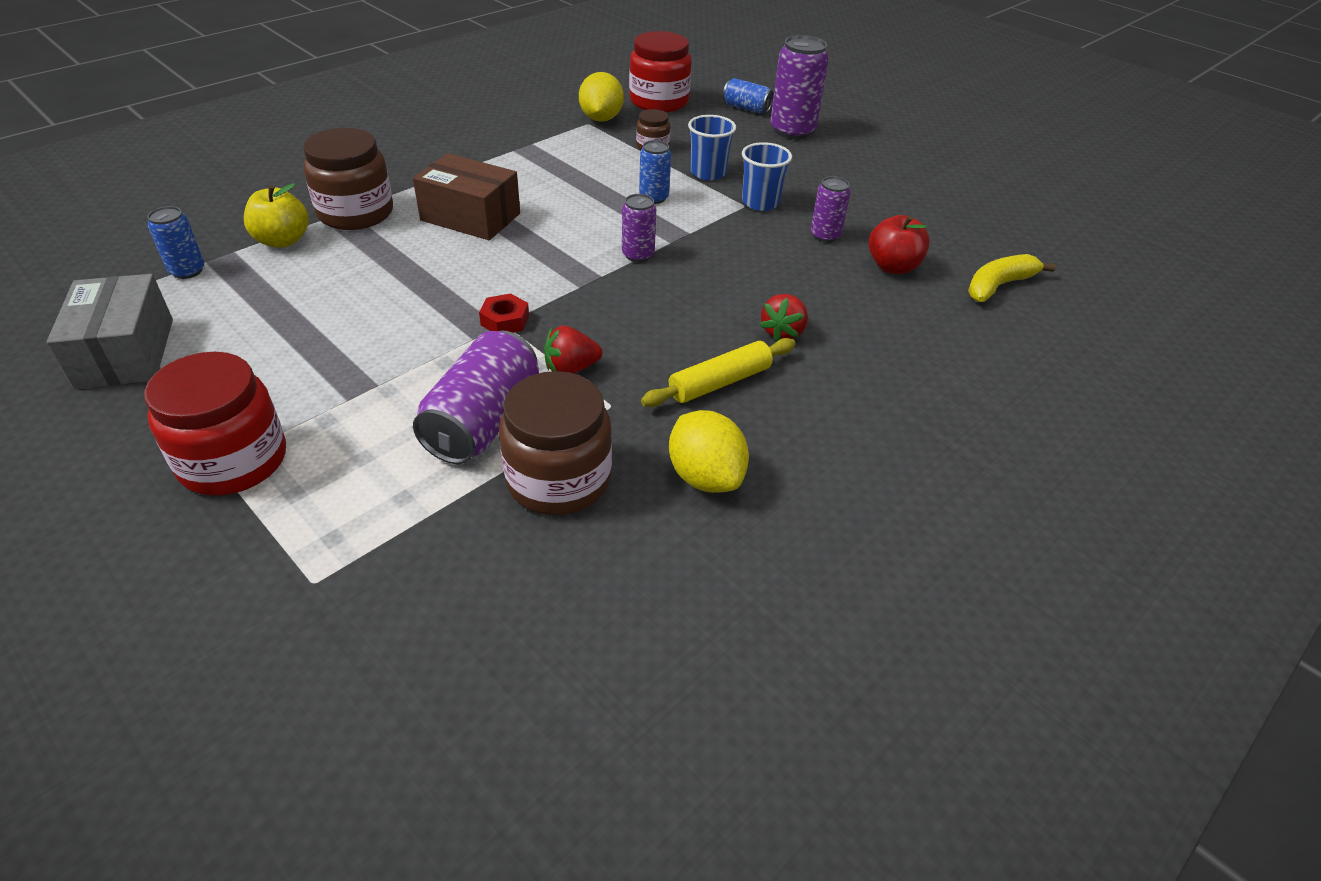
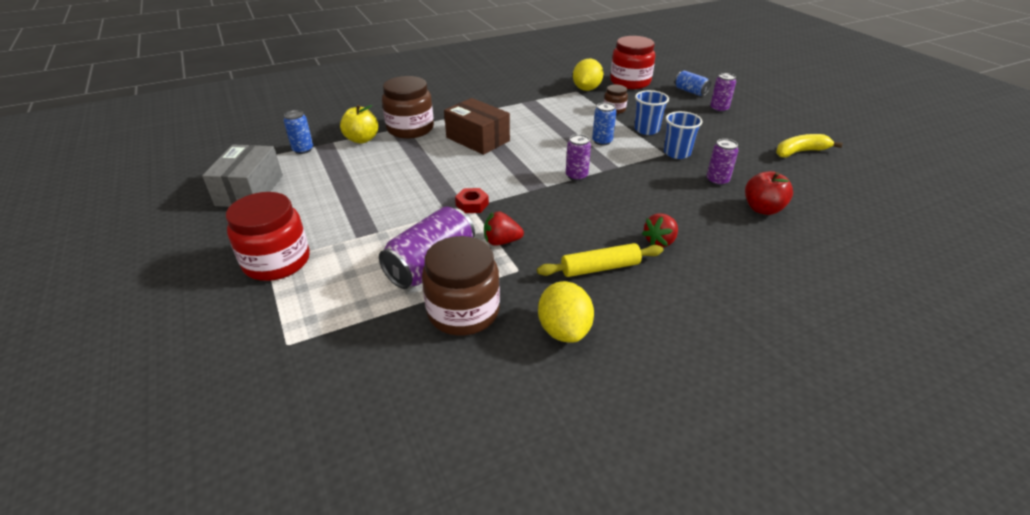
camera: 20 degrees right, 5 degrees down
(792, 131) = (719, 109): purple can -> purple can, size x0.56
(998, 285) = (846, 234): yellow banana -> yellow banana (800, 152)

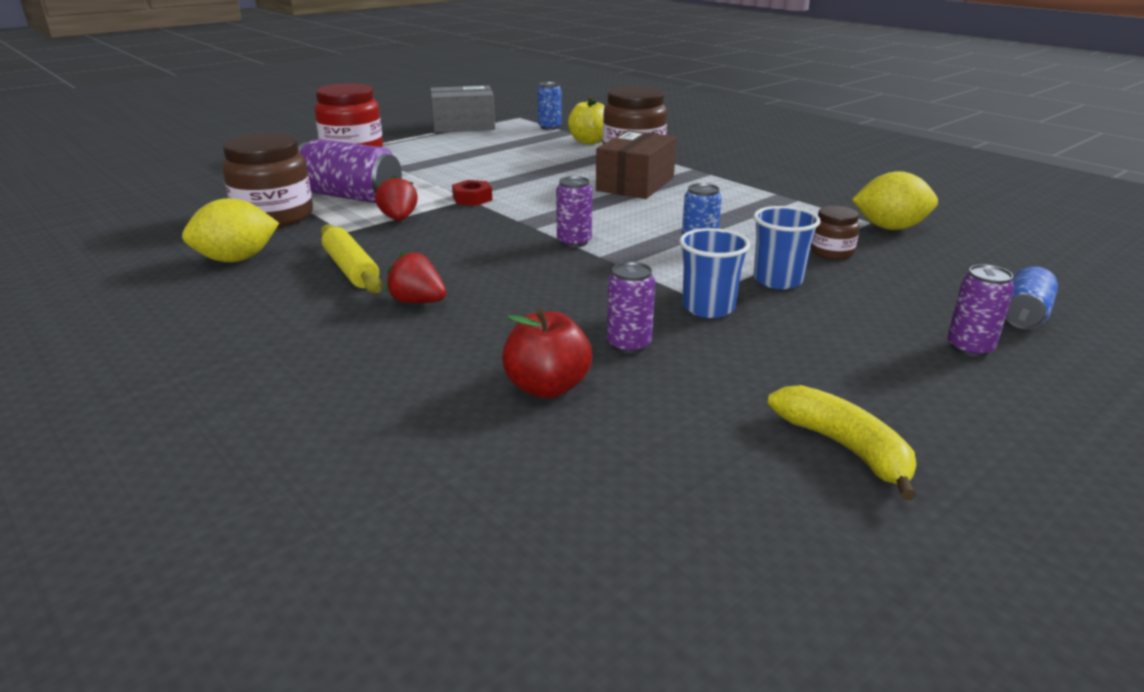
camera: 75 degrees right, 10 degrees down
(630, 82) = (978, 258): red jar -> none

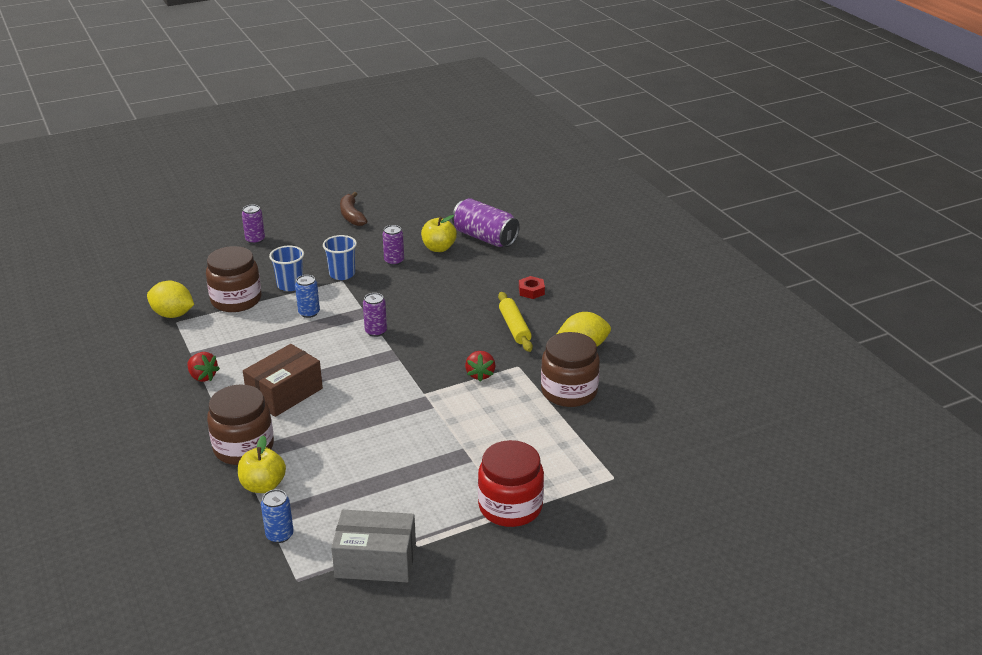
camera: 165 degrees left, 5 degrees up
(351, 197) = (513, 411): purple can -> purple can (485, 238)
(418, 302) = (481, 298): red strawberry -> red strawberry (203, 377)
(472, 199) = (420, 393): red nut -> red nut (531, 291)
(547, 387) = (439, 248): red apple -> yellow apple
(831, 252) = (236, 300): brown jar -> brown jar, size x1.97
(845, 448) = (351, 215): yellow banana -> brown banana
(1024, 316) = (206, 249): blue can -> none

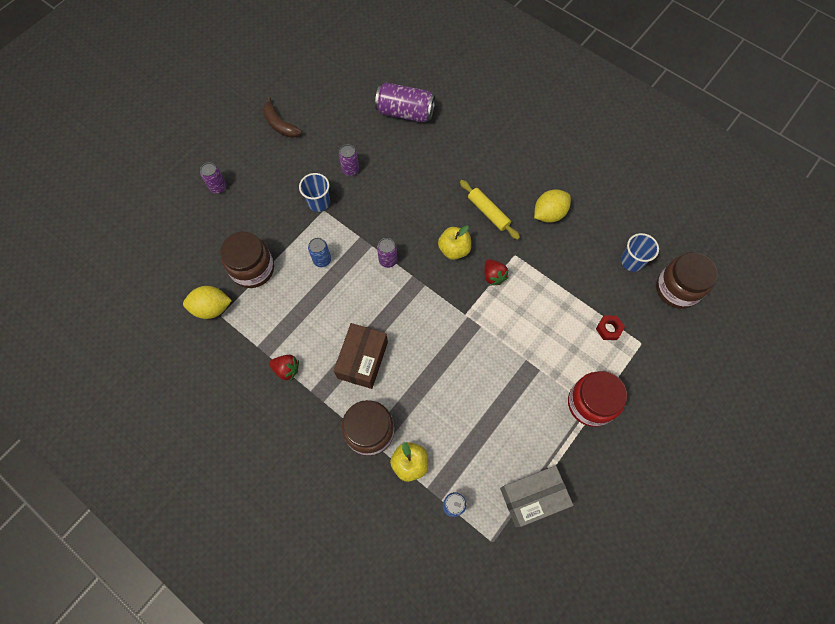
camera: 25 degrees left, 35 degrees up
(290, 285) = (285, 233): blue cup -> blue cup (632, 261)
(439, 248) = (376, 139): yellow apple -> yellow apple (454, 249)
(531, 291) = (477, 164): red nut -> red nut (608, 329)
(569, 391) = (565, 267): brown jar -> brown jar (677, 289)

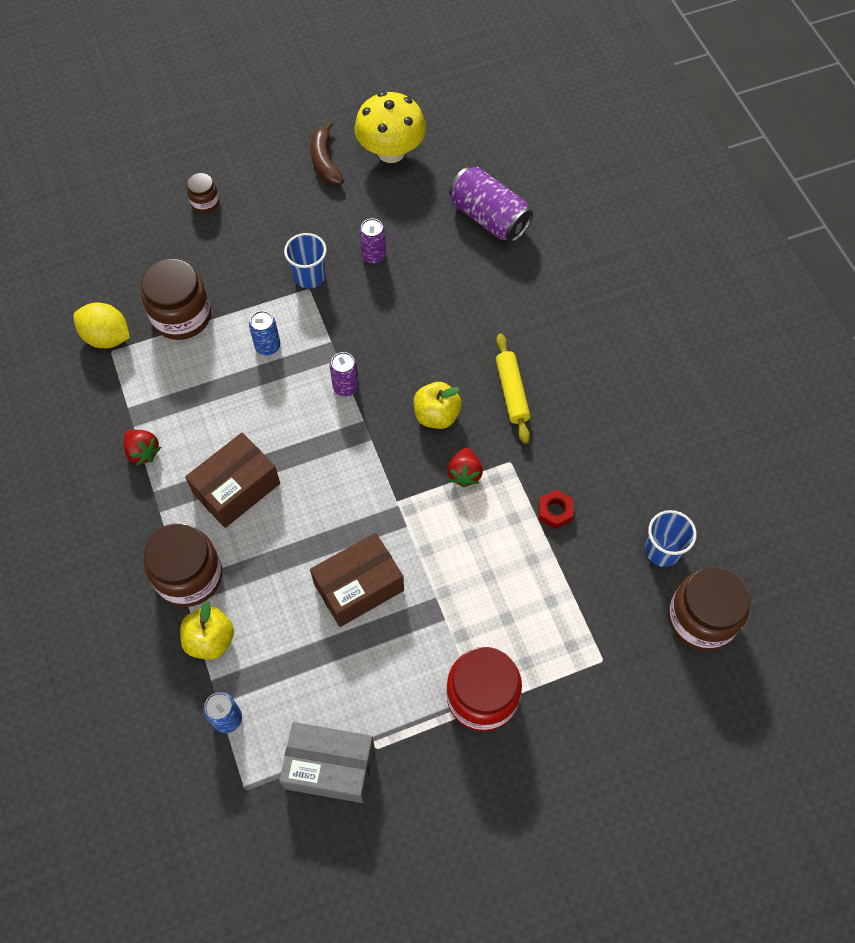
camera: 30 degrees right, 5 degrees down
(218, 187) = (205, 202): purple can -> brown jar
(318, 99) = (391, 152): none -> yellow mushroom
(477, 379) = (358, 587): none -> brown box
(549, 214) = (591, 433): yellow lemon -> none
(608, 329) = (570, 618): red nut -> red nut (555, 511)

